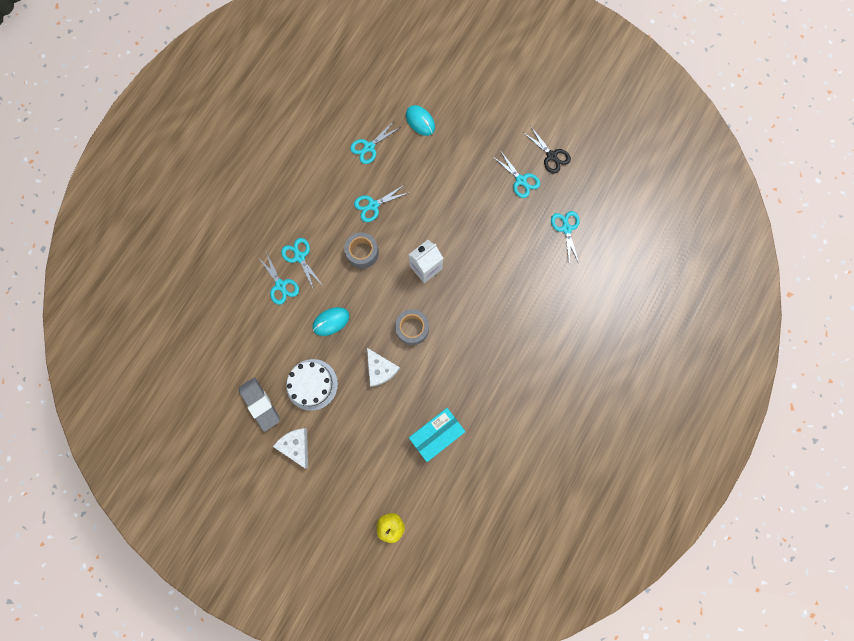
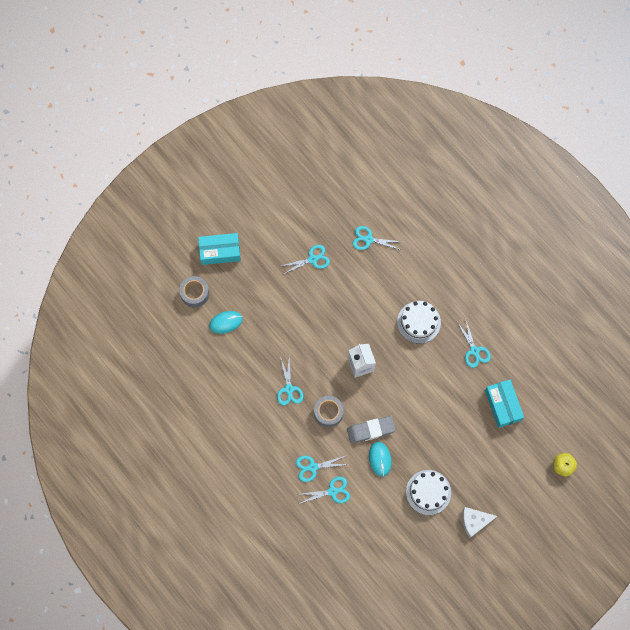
camera: 70 degrees left, 5 degrees down
(260, 404) = (430, 540): grey eraser -> grey eraser (371, 430)
(369, 147) = (233, 374): turquoise scissors -> turquoise scissors (474, 351)
(380, 369) = (435, 431): white cheese -> none
(412, 328) = (409, 394): grey tape -> grey tape (195, 293)
(492, 90) = (220, 251): none -> turquoise box
(495, 311) = (419, 322): none -> white cake
(551, 156) = (300, 226): black scissors -> none

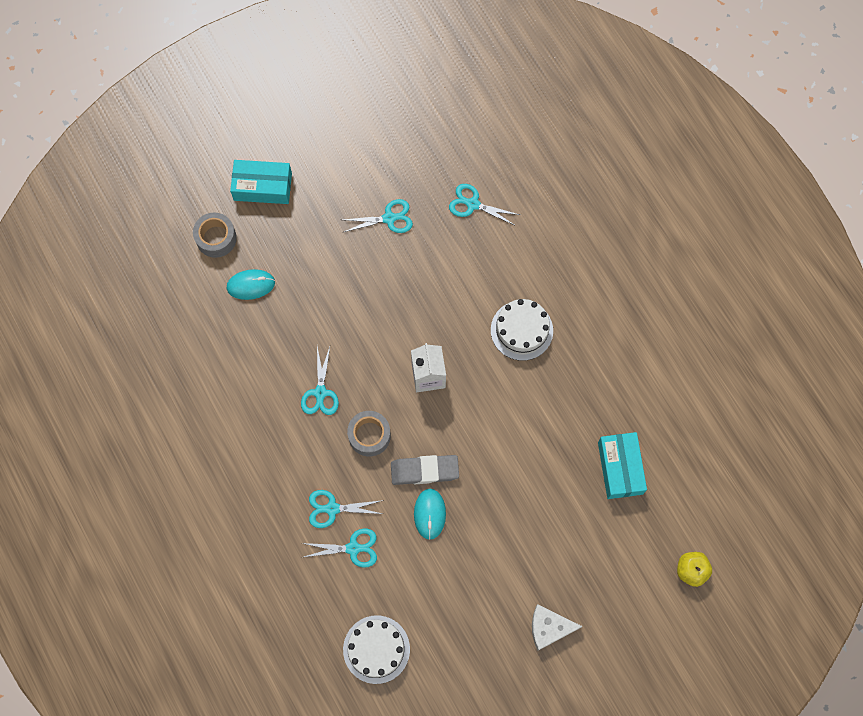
camera: 10 degrees right, 0 degrees up
(428, 492) = (490, 573): white cake -> white cake (376, 649)
(474, 351) = (593, 384): turquoise scissors -> none

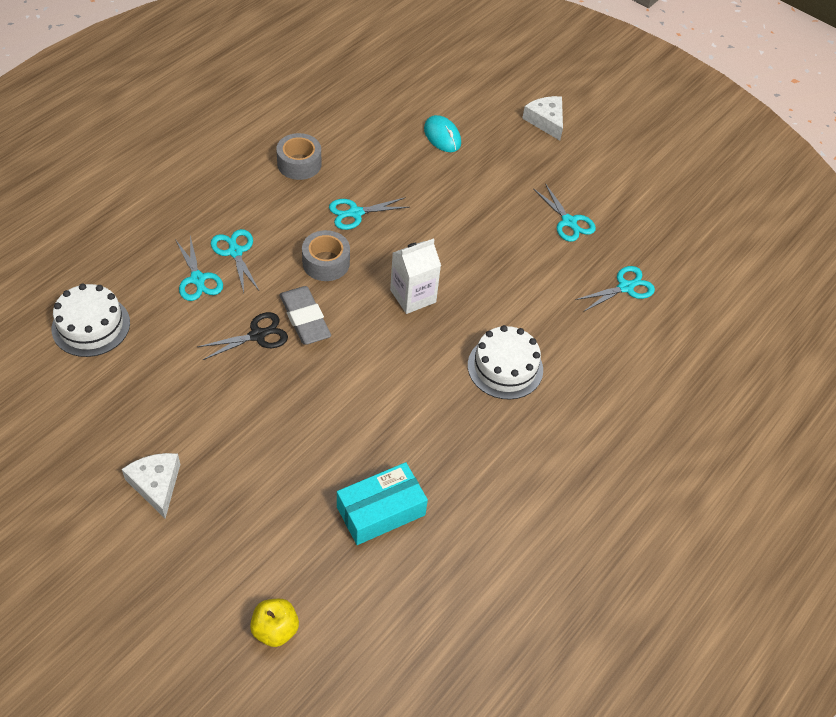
camera: 65 degrees right, 20 degrees down
(216, 238) = (476, 102): grey tape -> grey tape (299, 164)
(263, 186) = (546, 121): turquoise box -> white cheese
(429, 514) = (257, 335): turquoise mouse -> black scissors
(473, 204) = (625, 287): turquoise scissors -> turquoise scissors turned 60 degrees clockwise

